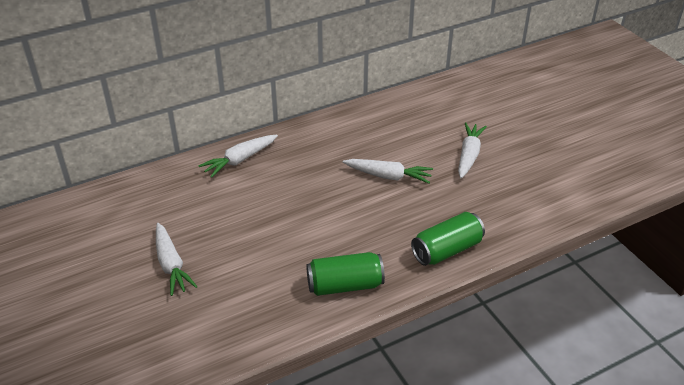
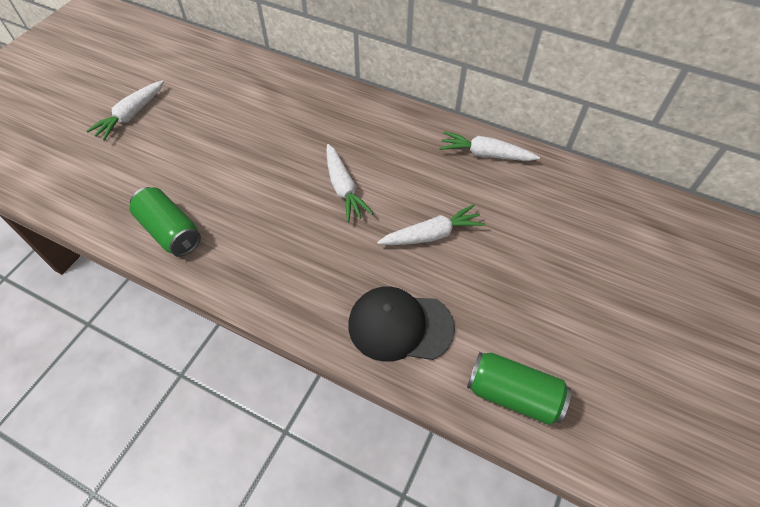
camera: 55 degrees right, 15 degrees up
(239, 160) = (284, 85): white carrot -> white carrot (485, 154)
(446, 250) = (267, 284): green can -> green can (513, 394)
(531, 202) = (400, 326): none -> black cap

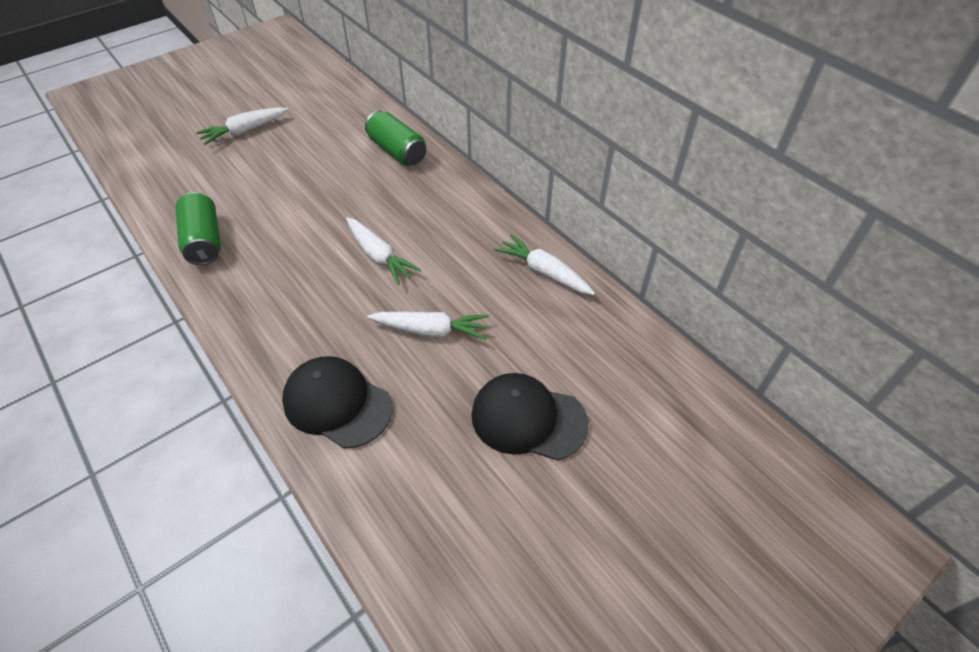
camera: 25 degrees right, 5 degrees down
(343, 188) = (379, 256): white carrot -> white carrot turned 45 degrees counterclockwise
(513, 394) = (397, 517): green can -> green can (397, 151)
(554, 274) = (528, 418): none -> black cap

